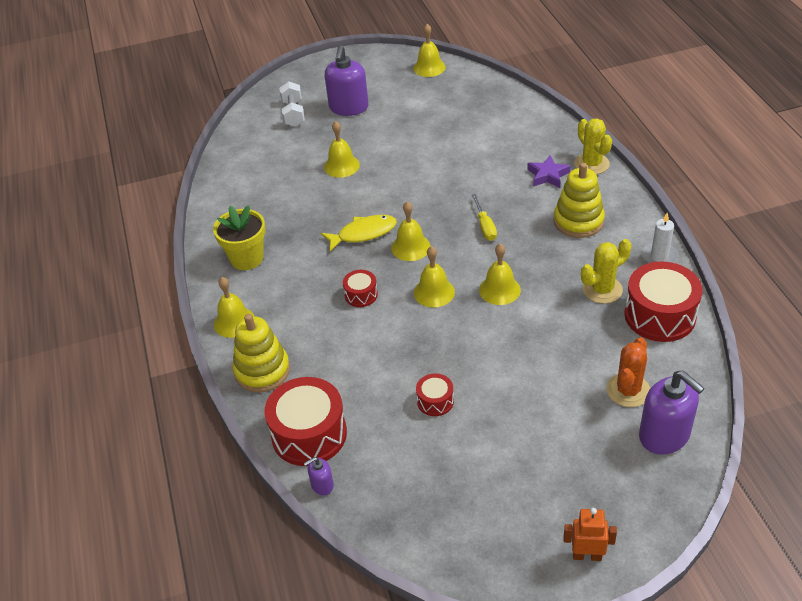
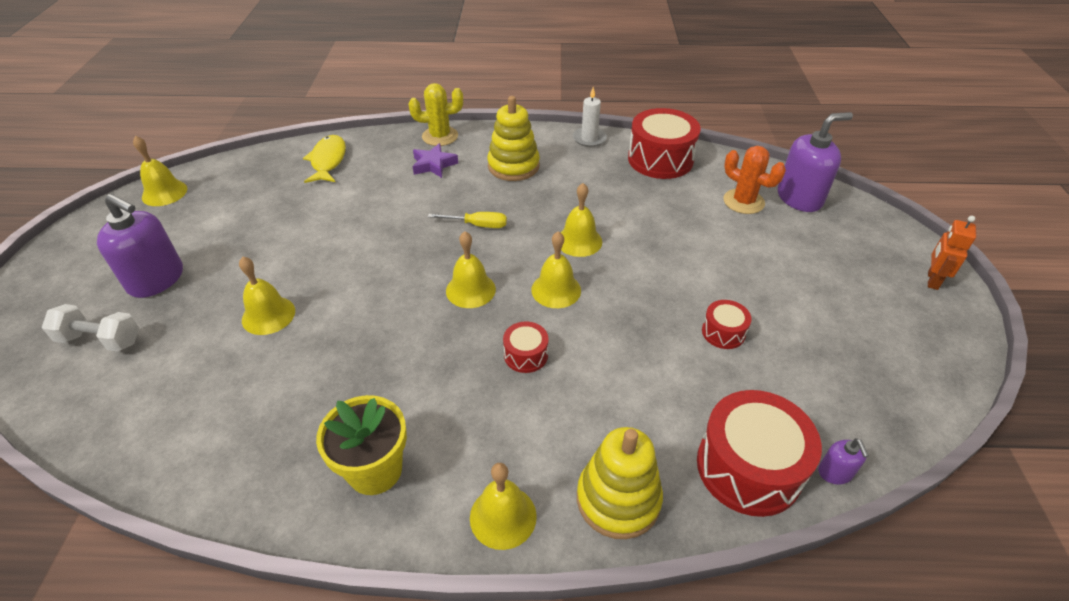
camera: 75 degrees left, 0 degrees up
(363, 233) = (416, 326): yellow fish -> yellow fish (328, 161)
(602, 289) = (613, 179): yellow cactus -> none

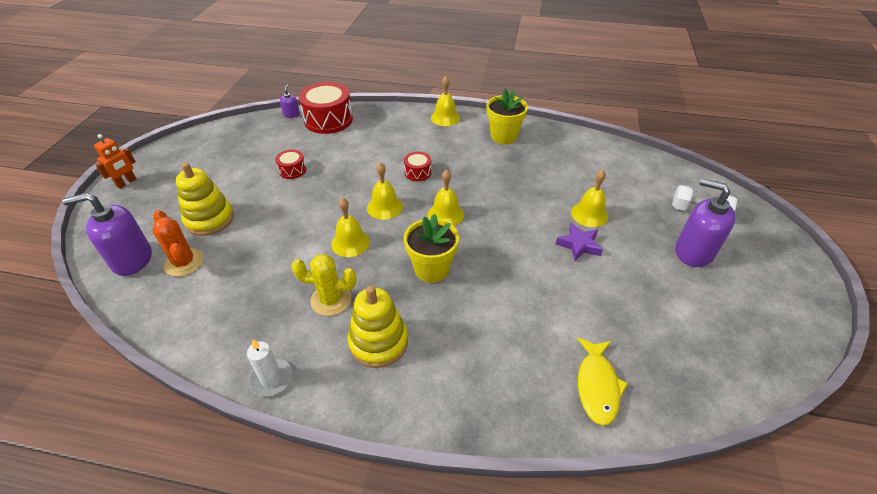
camera: 170 degrees left, 0 degrees up
(164, 193) = (766, 356): yellow bell -> none
(433, 165) = (468, 358): purple star -> purple star (579, 245)
(440, 136) = (458, 415): yellow cactus -> yellow cactus (331, 300)
(477, 225) = (431, 269): yellow screwdriver -> yellow flower pot
(618, 499) = (393, 117): yellow stacking toy -> yellow stacking toy (209, 219)
(660, 159) = (215, 329): red drum -> none

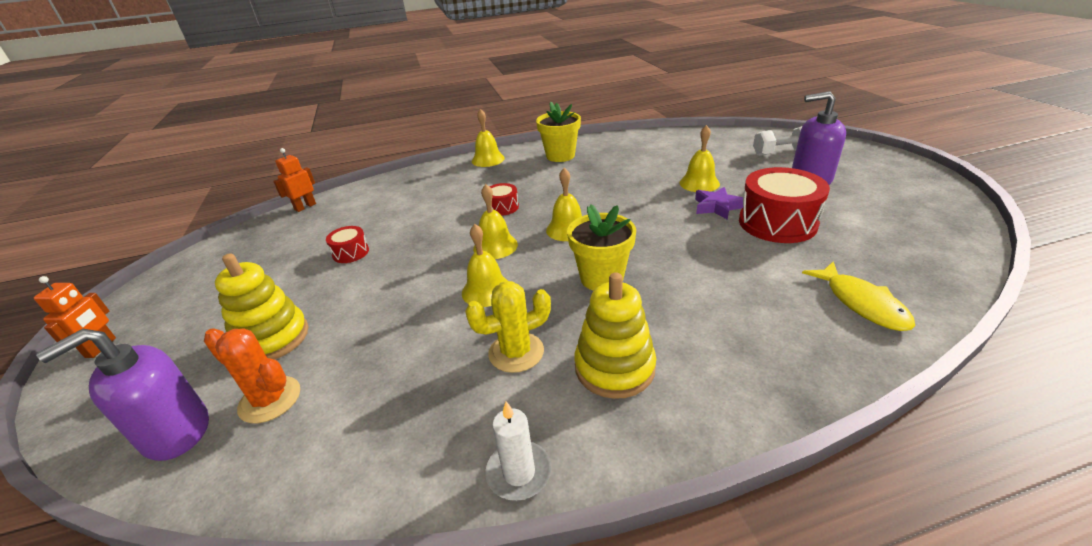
camera: 25 degrees left, 10 degrees down
(291, 115) = (305, 207): purple soap dispenser -> orange robot
(328, 120) = (356, 198): red drum -> red drum (777, 223)

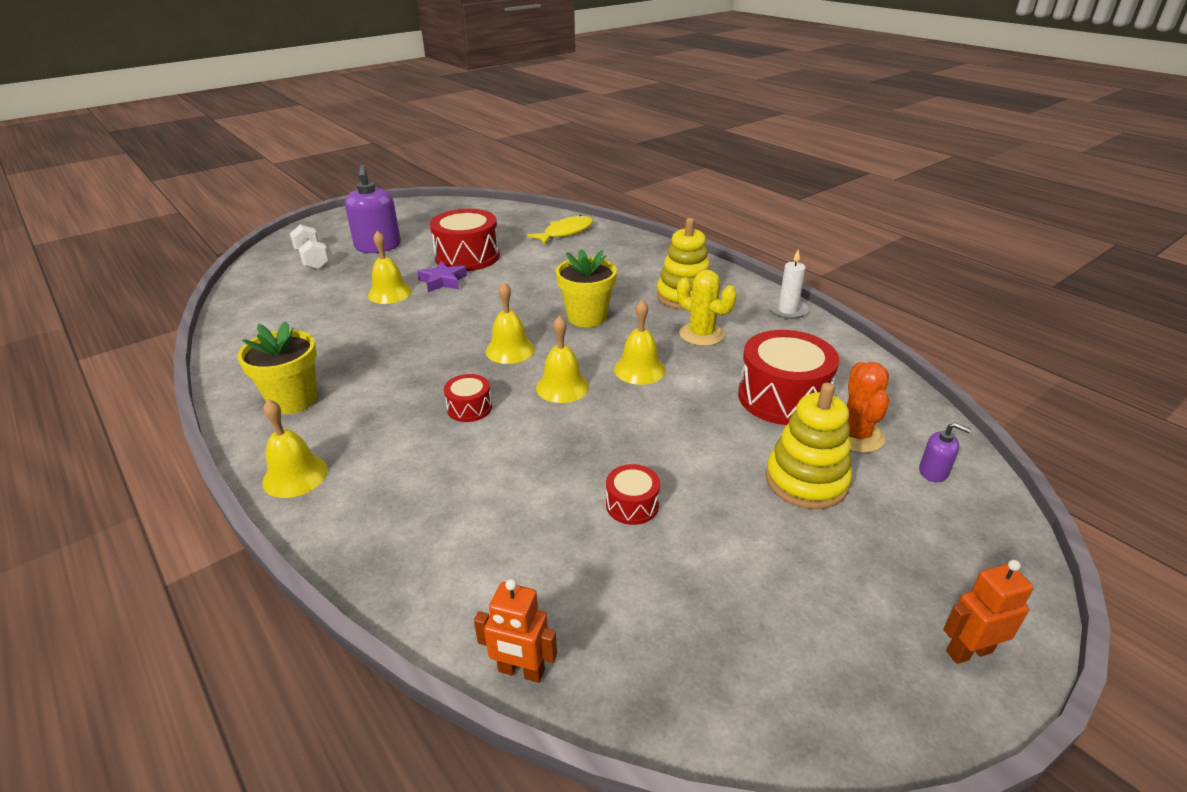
camera: 115 degrees left, 0 degrees up
(176, 432) = (933, 472): purple soap dispenser -> purple soap dispenser, size x0.47
(365, 372) = (783, 397): none -> red drum

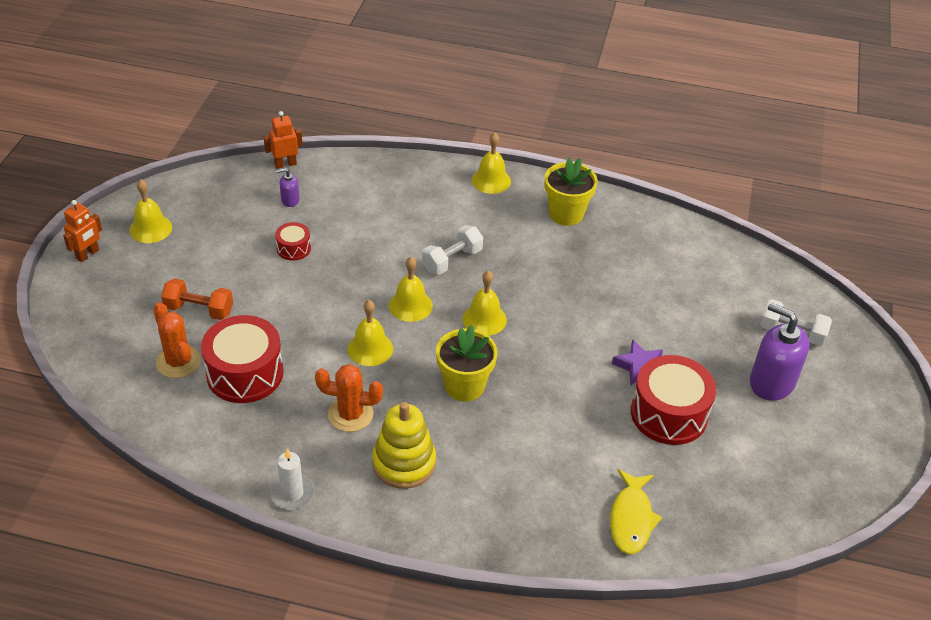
camera: 140 degrees right, 10 degrees up
(390, 293) = (658, 328): yellow bell -> yellow bell (150, 228)
(469, 408) = (452, 260): red drum -> white dumbbell
(701, 334) = (350, 414): yellow cactus -> orange cactus
(806, 481) = (199, 310): yellow stacking toy -> orange dumbbell
(933, 472) = (117, 355): purple soap dispenser -> purple soap dispenser (290, 200)

